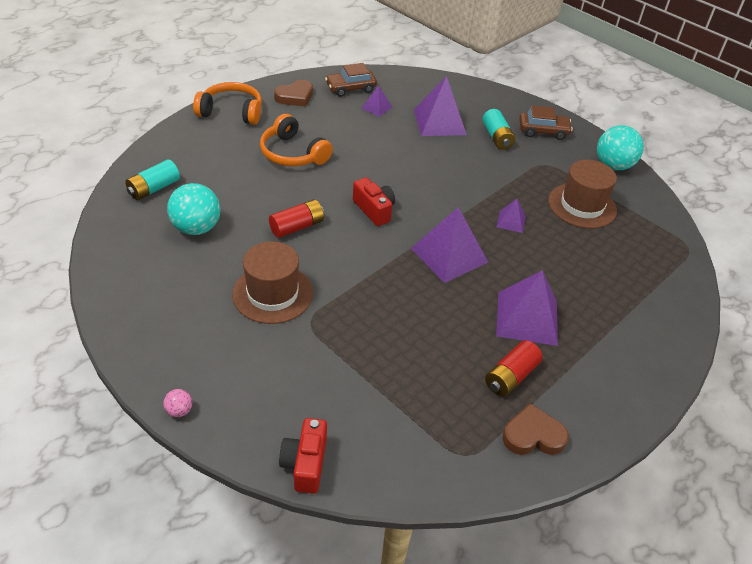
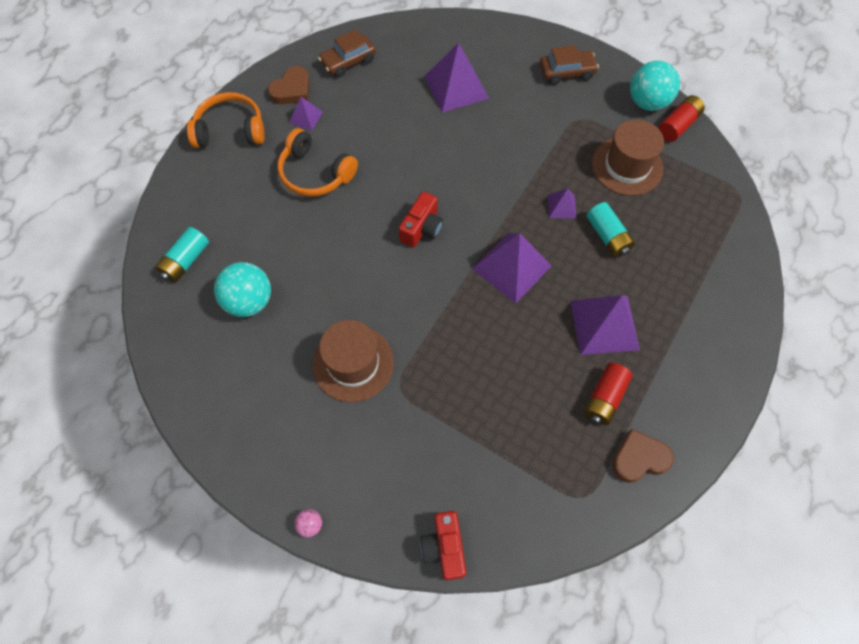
camera: 10 degrees left, 20 degrees up
(297, 227) = (350, 271): red battery -> red battery (677, 125)
(374, 210) = (422, 228): red camera -> red camera turned 75 degrees clockwise
(376, 107) = (384, 83): purple pyramid -> purple pyramid (306, 117)
(497, 137) = (521, 94): turquoise battery -> turquoise battery (607, 236)

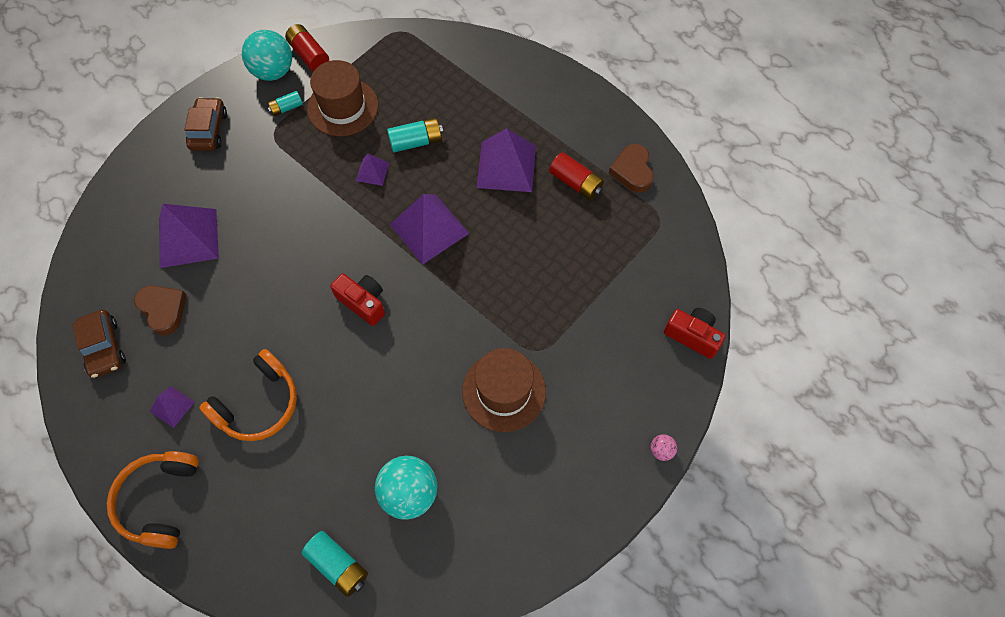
camera: 80 degrees left, 0 degrees up
(292, 90) = (123, 419): brown heart -> brown heart (163, 310)
(444, 548) = (692, 336): red camera -> red camera turned 150 degrees counterclockwise
(610, 122) = (286, 108): none -> turquoise battery

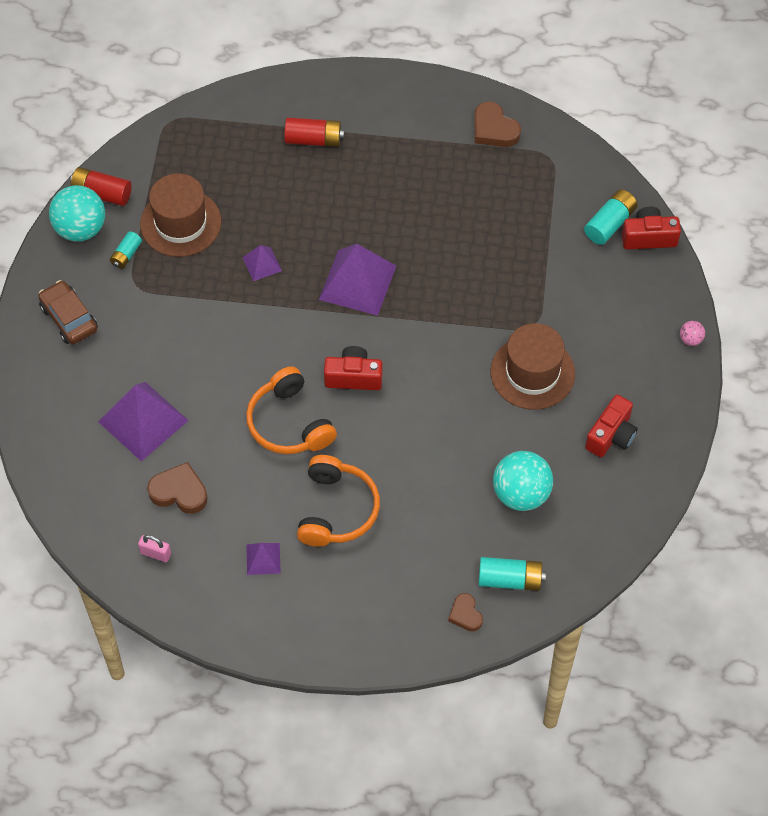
camera: 35 degrees left, 5 degrees down
(104, 347) = (155, 553): brown car -> pink padlock
(160, 500) = (322, 630): orange headphones -> orange headphones (289, 423)
(277, 570) = (465, 614): none -> brown heart
(416, 142) = (279, 214): turquoise battery -> turquoise battery (610, 224)
(506, 166) = (380, 189): purple pyramid -> none
(525, 492) = (611, 435): none -> red camera
(576, 183) = (453, 168): red battery -> red battery (314, 139)

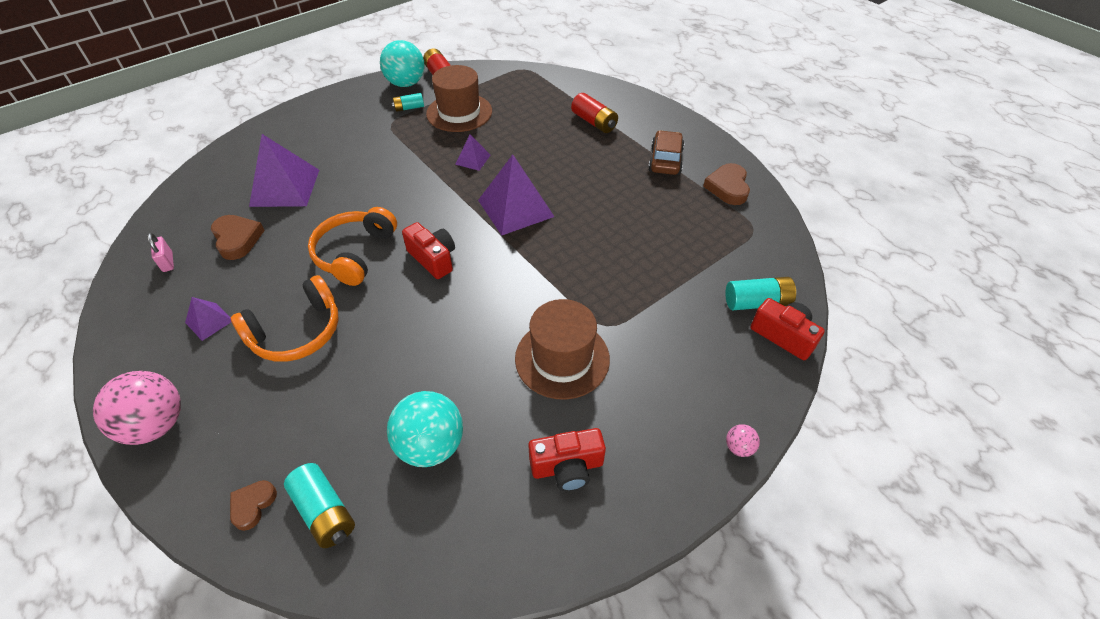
camera: 45 degrees right, 10 degrees down
(69, 318) = (335, 115): brown car -> brown car (665, 160)
(338, 637) = (156, 424): none -> pink ball

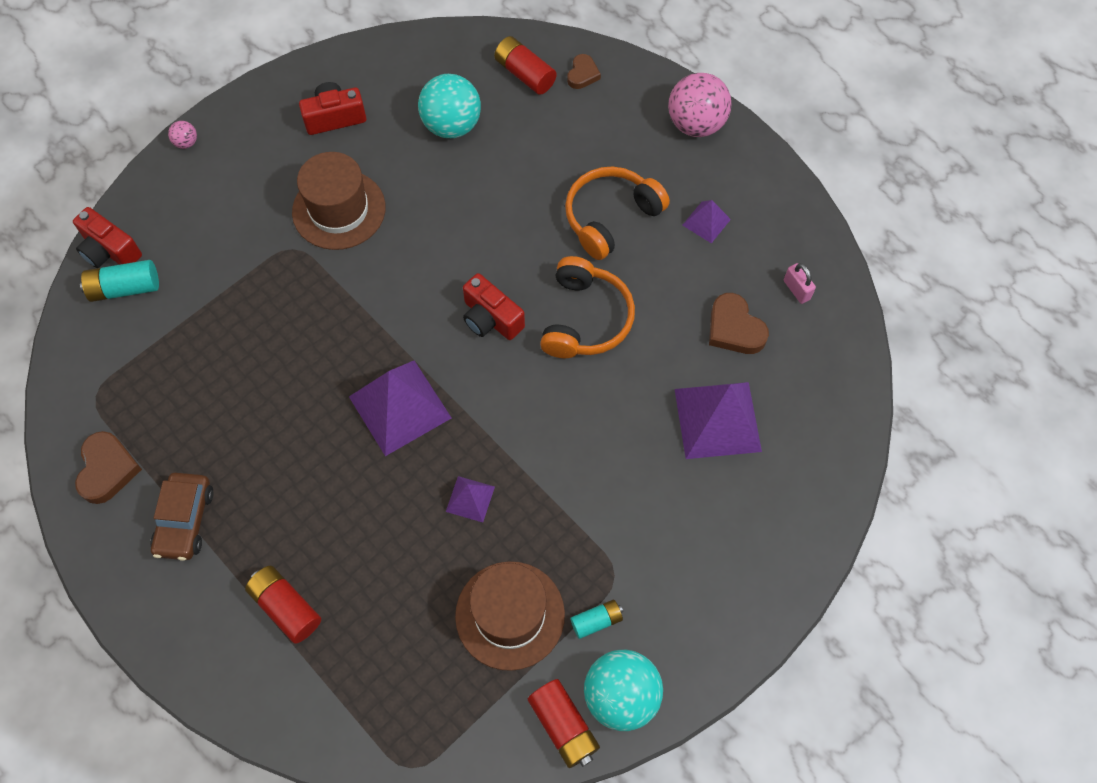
camera: 175 degrees right, 15 degrees up
(324, 512) = (525, 74): turquoise battery -> red battery

